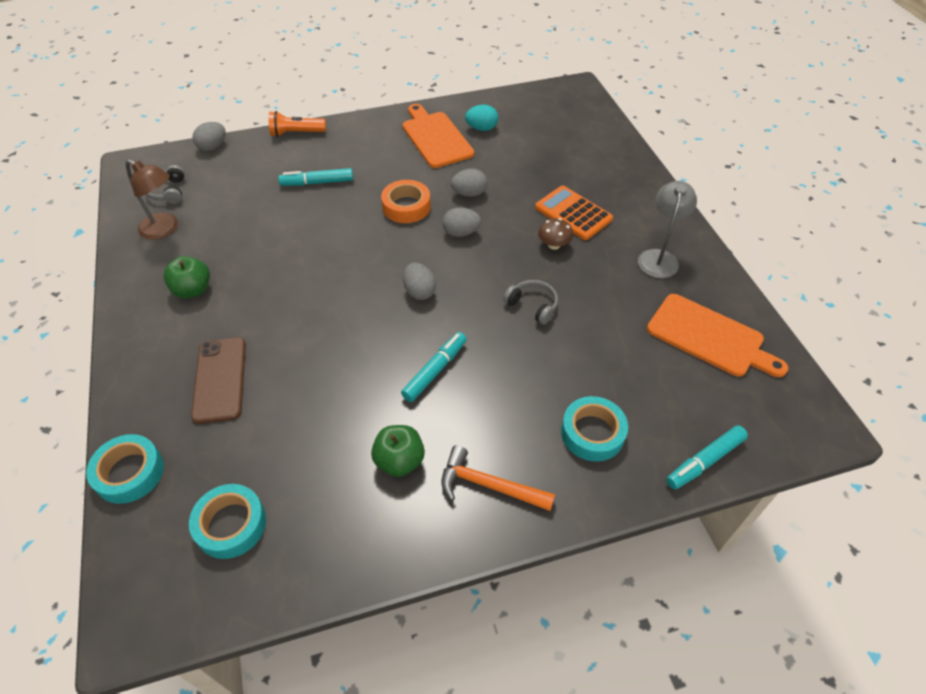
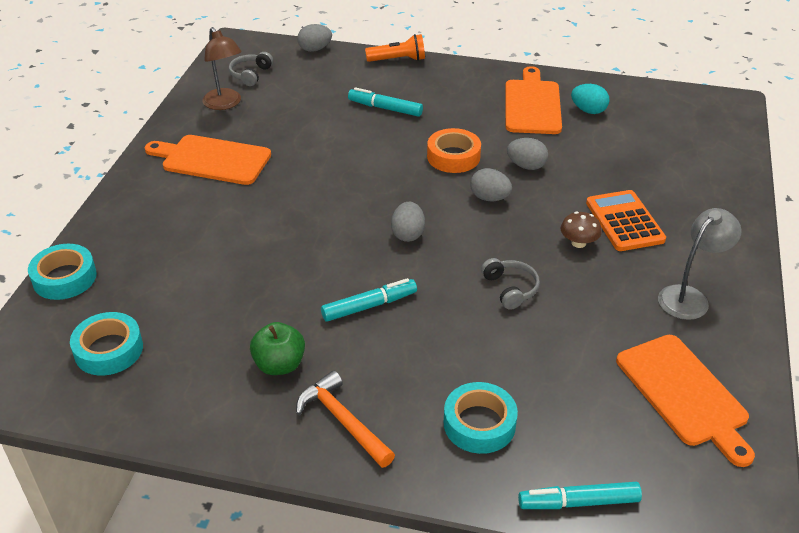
camera: 30 degrees right, 10 degrees down
(193, 290) = (212, 160): green apple -> orange cutting board
(220, 379) = (181, 237): brown phone -> none
(296, 133) = (398, 60): orange flashlight -> orange flashlight turned 150 degrees clockwise

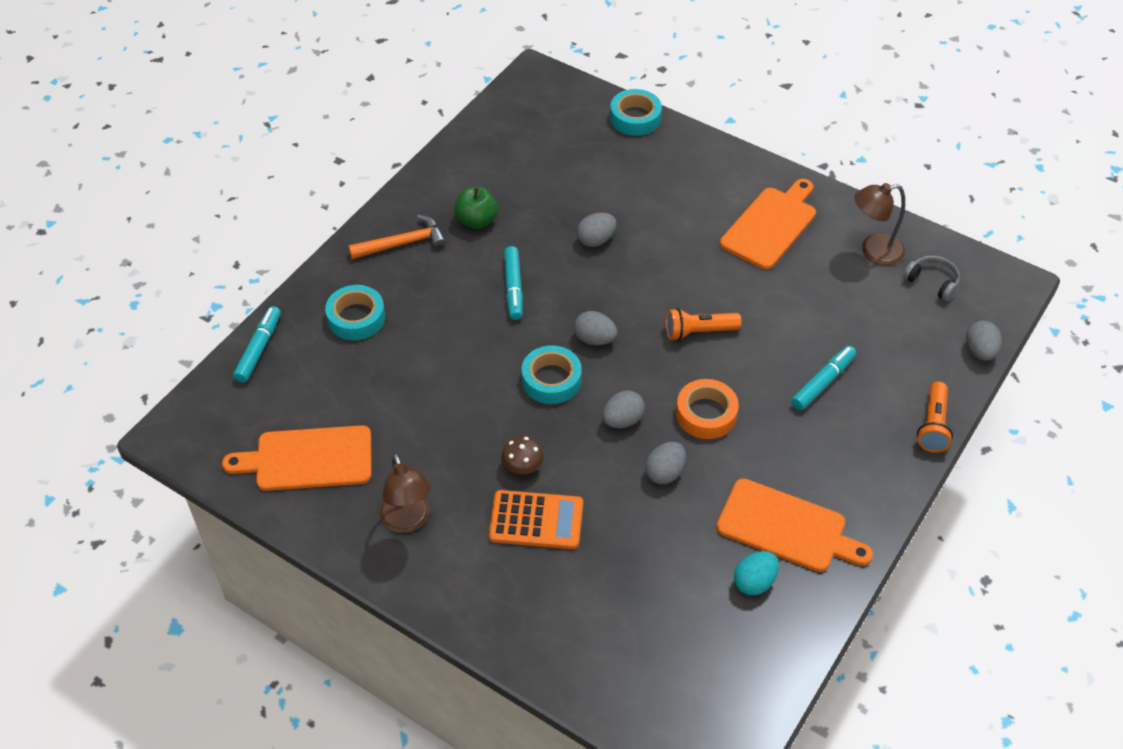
camera: 110 degrees right, 10 degrees up
(109, 350) = (541, 134): turquoise tape -> turquoise tape (551, 380)
(274, 263) = (596, 240): none -> grey egg
(365, 176) = (698, 332): none -> orange flashlight
(510, 288) = (487, 389): grey headphones -> none
(689, 297) = (408, 521): grey lamp -> brown lamp

